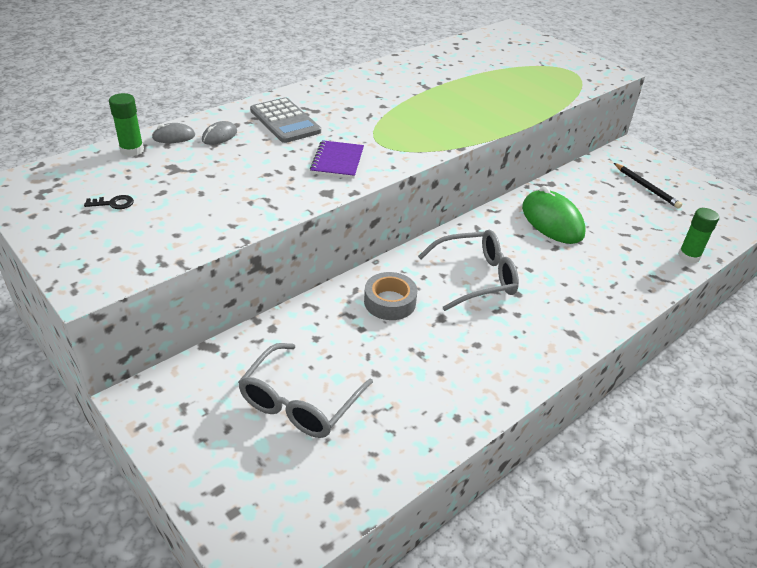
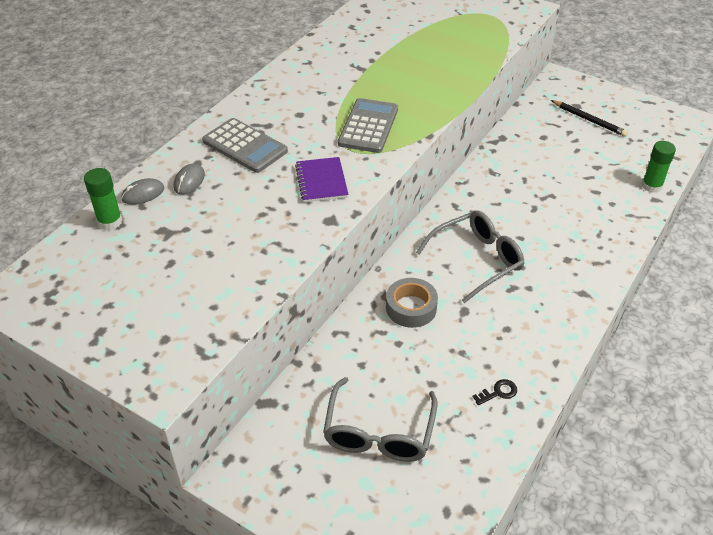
camera: 15 degrees left, 5 degrees up
(113, 203) = (130, 289): black key -> black key (498, 392)
(407, 129) = (368, 126): none -> grey calculator
(552, 221) = (520, 180): green mouse -> none

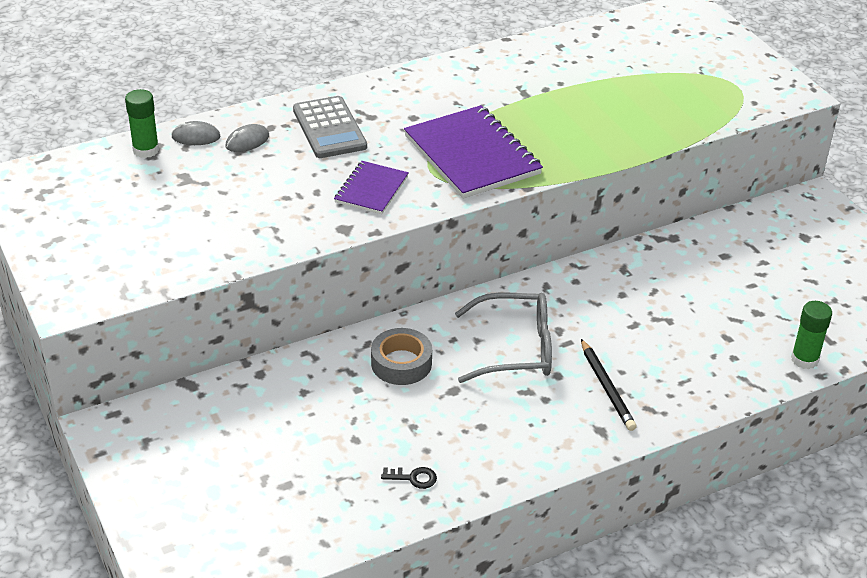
camera: 30 degrees right, 5 degrees down
(368, 126) = (472, 155): grey calculator -> purple notebook
(379, 433) = (264, 457): grey glasses -> none
(589, 120) = (803, 259): black pencil -> black pencil (607, 387)

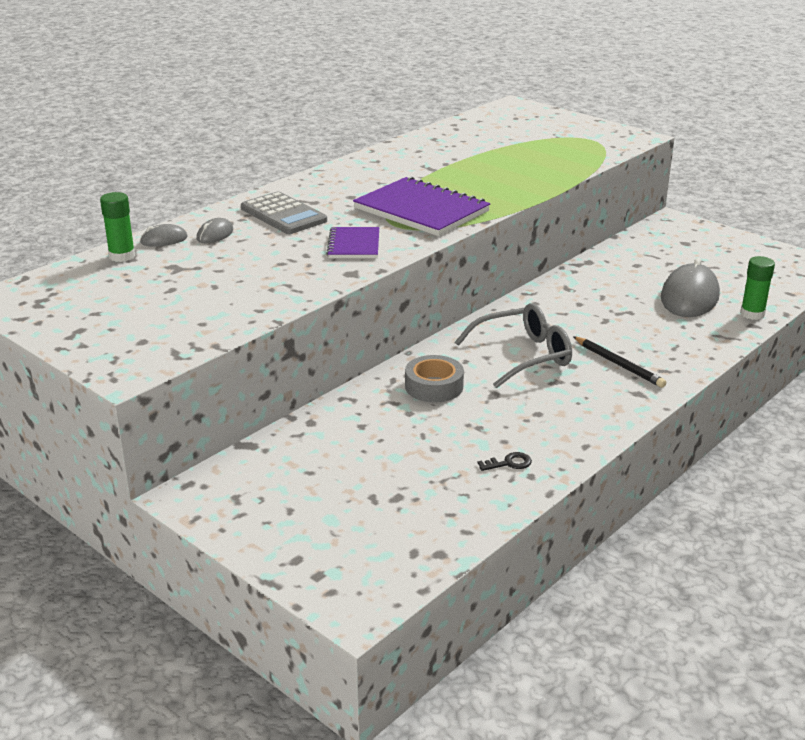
camera: 20 degrees left, 10 degrees down
(751, 317) = (689, 297): none -> grey mouse

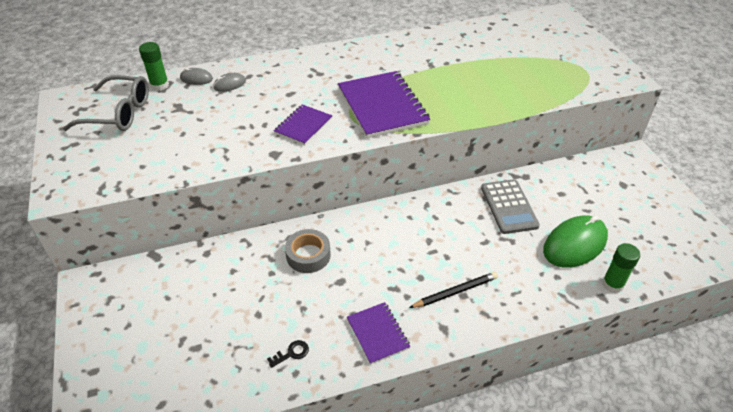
camera: 30 degrees right, 15 degrees up
(283, 215) = (288, 79): grey calculator -> grey calculator (509, 207)
(509, 463) = (291, 353): black key -> black key turned 45 degrees counterclockwise
(524, 355) = (394, 252): grey glasses -> grey glasses (119, 113)
(579, 418) = (378, 333): none -> purple notebook
(619, 364) = (455, 292): black pencil -> black pencil turned 105 degrees counterclockwise
(689, 297) = (574, 244): grey mouse -> green mouse

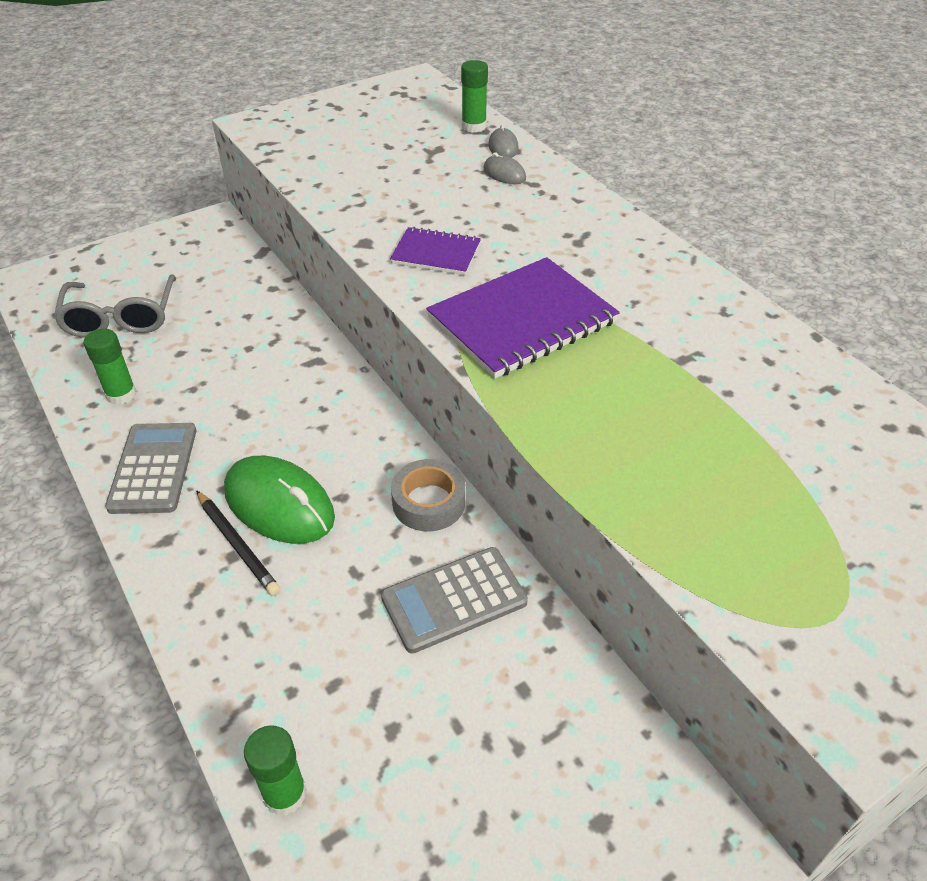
camera: 75 degrees right, 0 degrees up
(119, 113) = (404, 116): grey glasses -> grey glasses (120, 318)
(291, 353) = (121, 394): black key -> green glue stick
(308, 255) = (284, 373): grey tape -> grey tape (428, 502)
(378, 333) = (153, 468): purple notebook -> grey calculator
(574, 244) = (380, 720): green mouse -> green mouse (279, 504)

